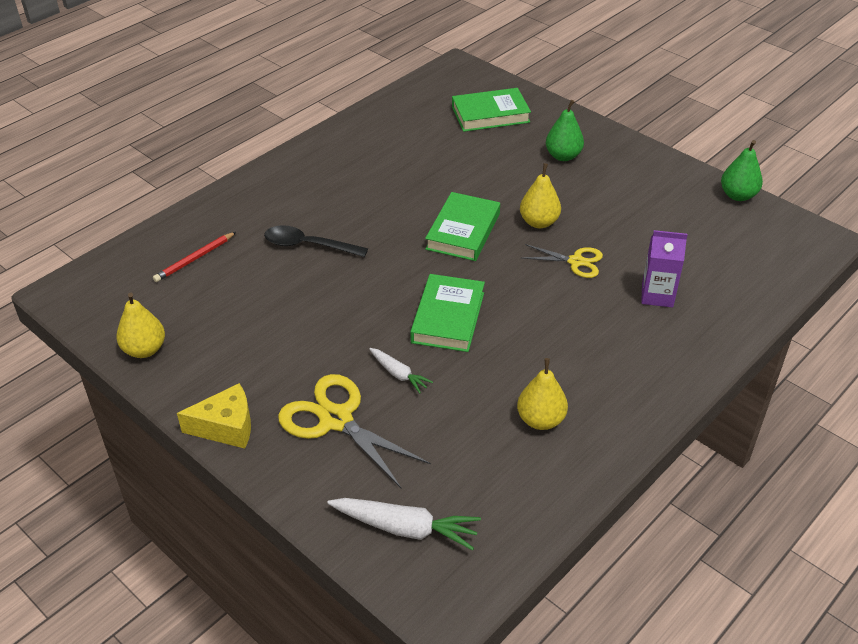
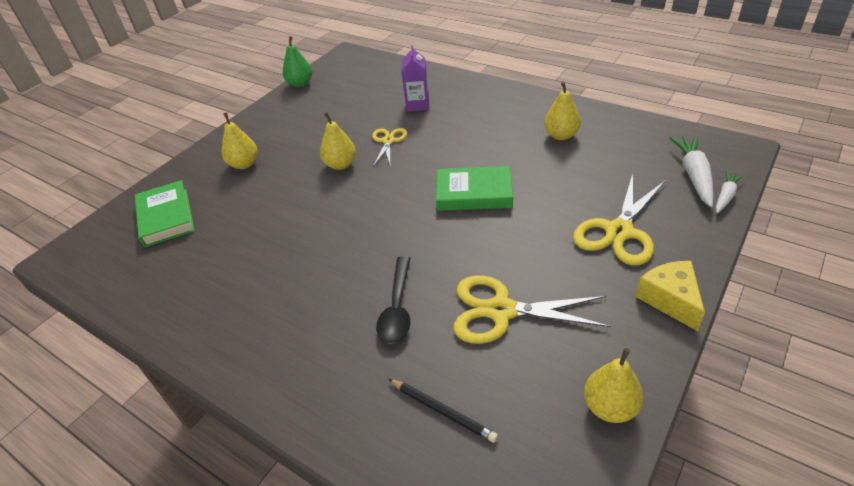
camera: 95 degrees left, 0 degrees up
(195, 259) = (442, 411): red pencil -> black pencil
(272, 307) = (501, 311): none -> yellow scissors
(398, 374) = (551, 207): white carrot -> white carrot (725, 196)
(463, 231) = (358, 204): green book -> none
(563, 156) = (244, 164): green pear -> yellow pear

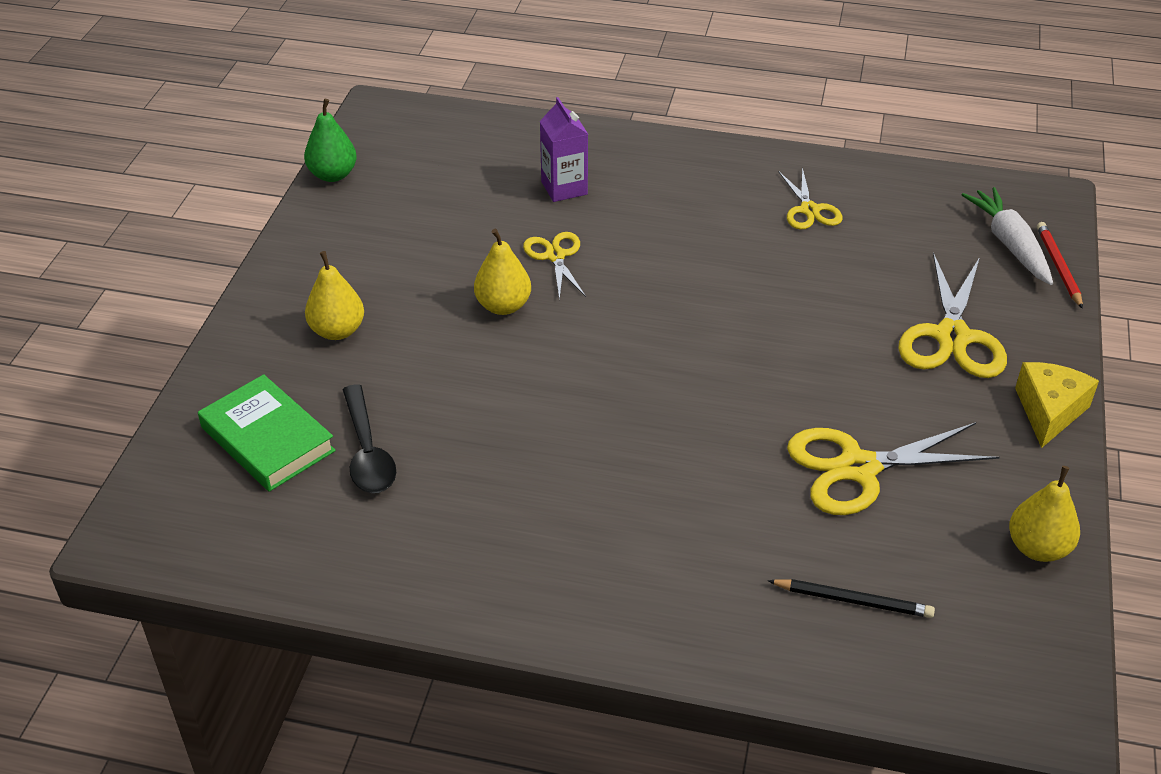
camera: 25 degrees left, 0 degrees up
(397, 308) = (722, 494): black spoon -> black spoon (367, 451)
(474, 193) = (734, 317): green book -> none
(561, 135) = (809, 210): yellow pear -> yellow scissors
(670, 299) = (1049, 411): yellow cheese -> yellow cheese turned 60 degrees clockwise
(725, 196) = (1058, 267): white carrot -> red pencil

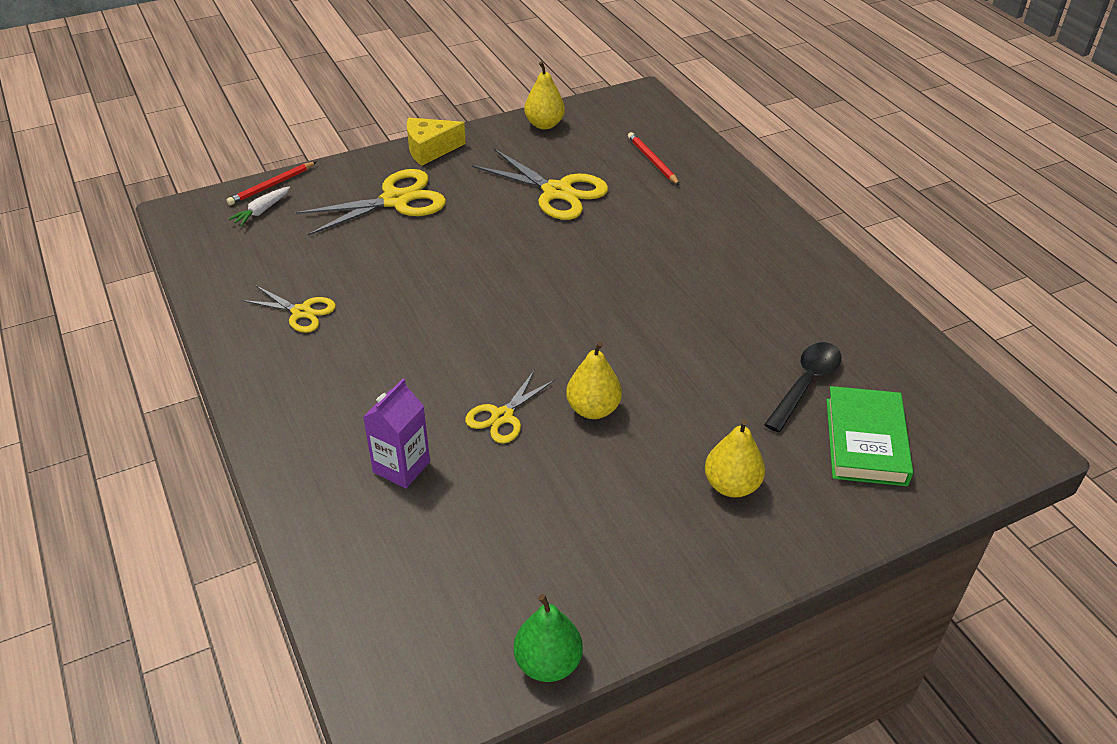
camera: 130 degrees left, 0 degrees up
(809, 210) = (301, 312): yellow scissors -> yellow scissors turned 75 degrees clockwise
(853, 601) = (652, 161): black pencil -> red pencil
(1009, 244) = (262, 211): white carrot -> white carrot, size x0.59

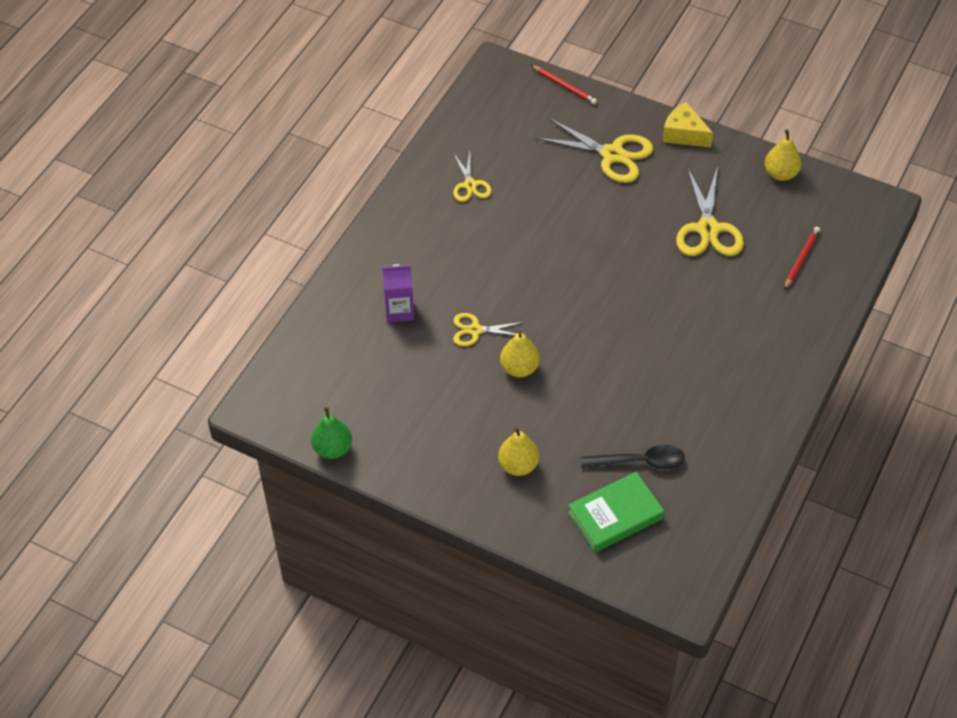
camera: 55 degrees right, 10 degrees up
(262, 211) = (536, 100): white carrot -> none
(272, 185) = (564, 86): red pencil -> red pencil turned 150 degrees counterclockwise

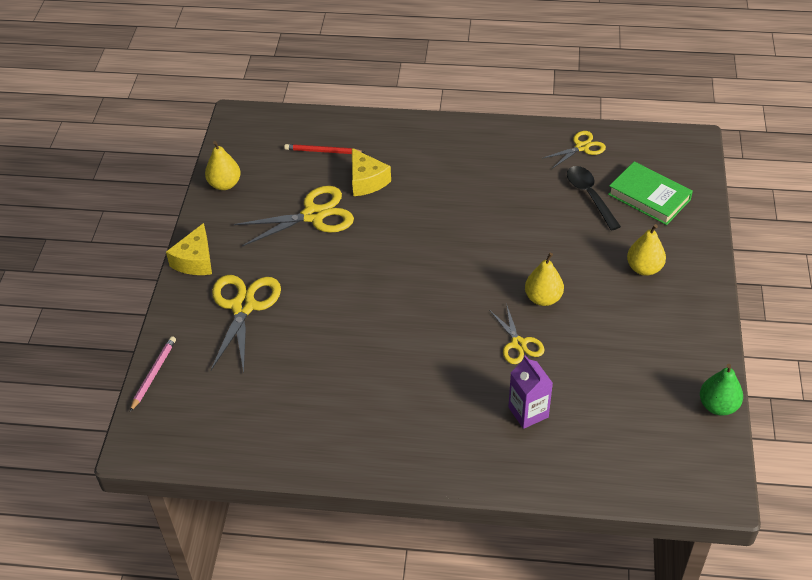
camera: 110 degrees left, 5 degrees down
(470, 185) = (332, 410): yellow scissors -> yellow scissors (581, 147)
(564, 86) = (153, 374): red pencil -> pink pencil
(740, 282) = (366, 181): none -> yellow cheese

